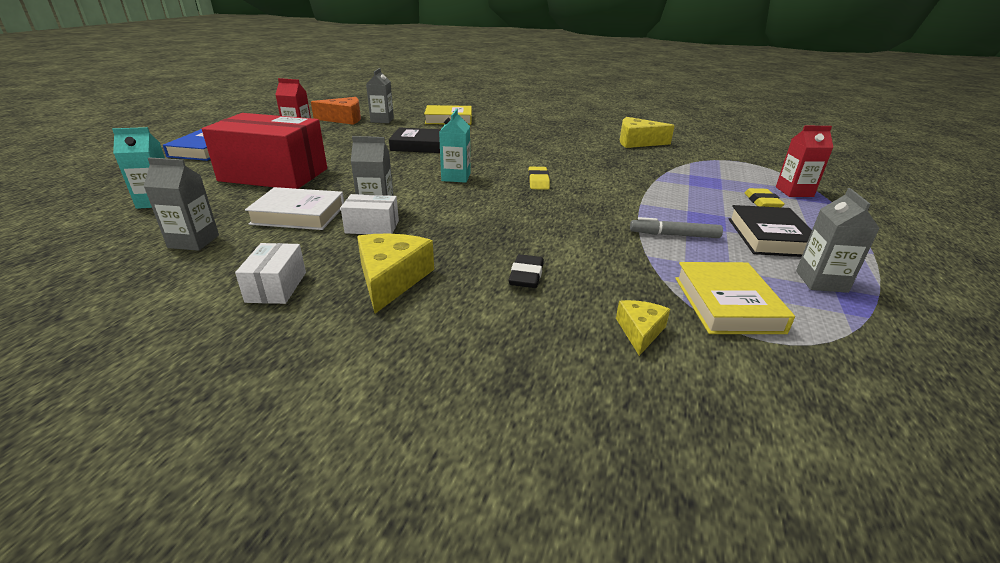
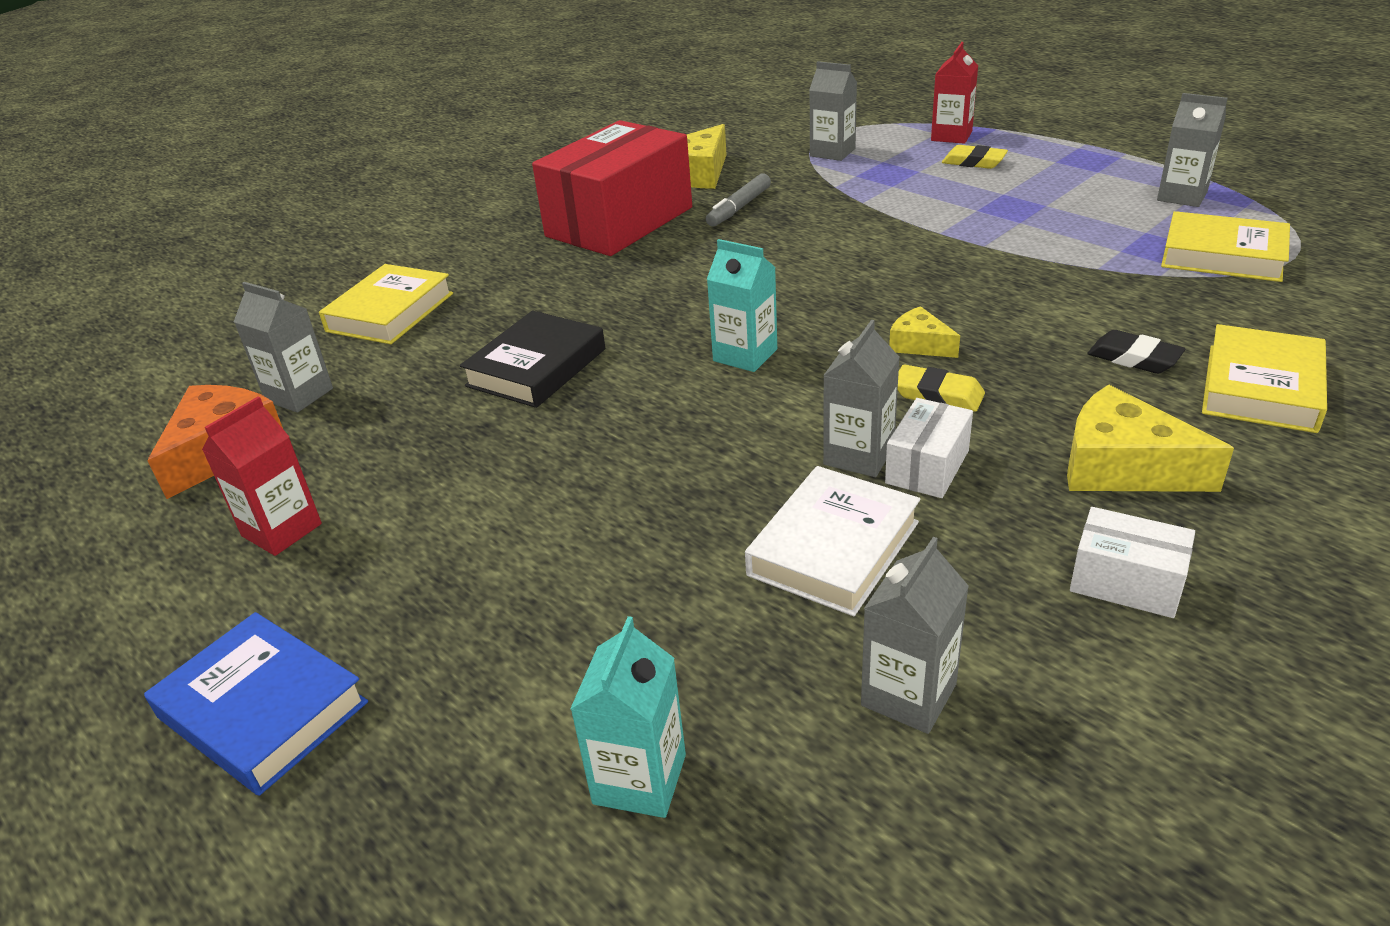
camera: 60 degrees left, 5 degrees up
(274, 175) = (575, 578): red box -> red box (619, 222)
(518, 327) = (1261, 387): none -> yellow book
(538, 181) = (813, 286): yellow eraser -> yellow eraser (938, 394)
(640, 331) = (1275, 316): yellow cheese -> yellow cheese (919, 345)
(674, 235) = (1047, 237): grey marker -> grey marker (739, 208)
(712, 165) = (832, 152): none -> grey carton
(770, 237) = (1072, 188): black book -> none

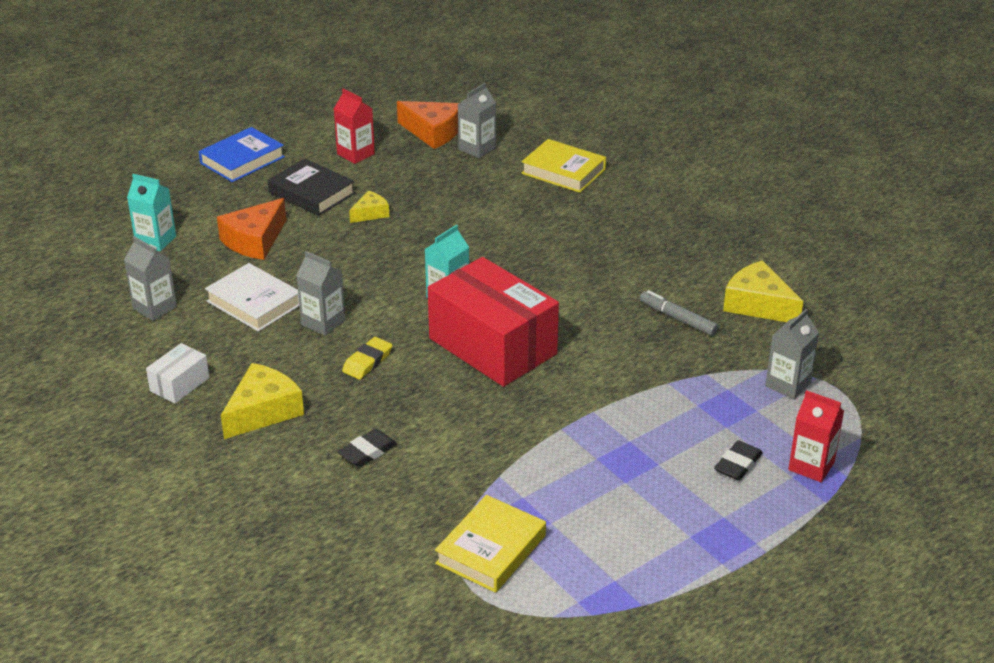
camera: 95 degrees right, 0 degrees up
(536, 367) = (469, 222): black book -> black book (312, 193)
(618, 600) = (255, 240): none -> orange cheese
(619, 222) = (671, 261): red box -> red box (492, 346)
(919, 345) = (427, 366): yellow cheese -> yellow cheese (370, 213)
(927, 467) = (301, 343): white box -> none
(974, 162) = (738, 464): yellow eraser -> black eraser
(1182, 196) = (614, 570): grey carton -> none
(1261, 387) = (307, 494): yellow book -> none

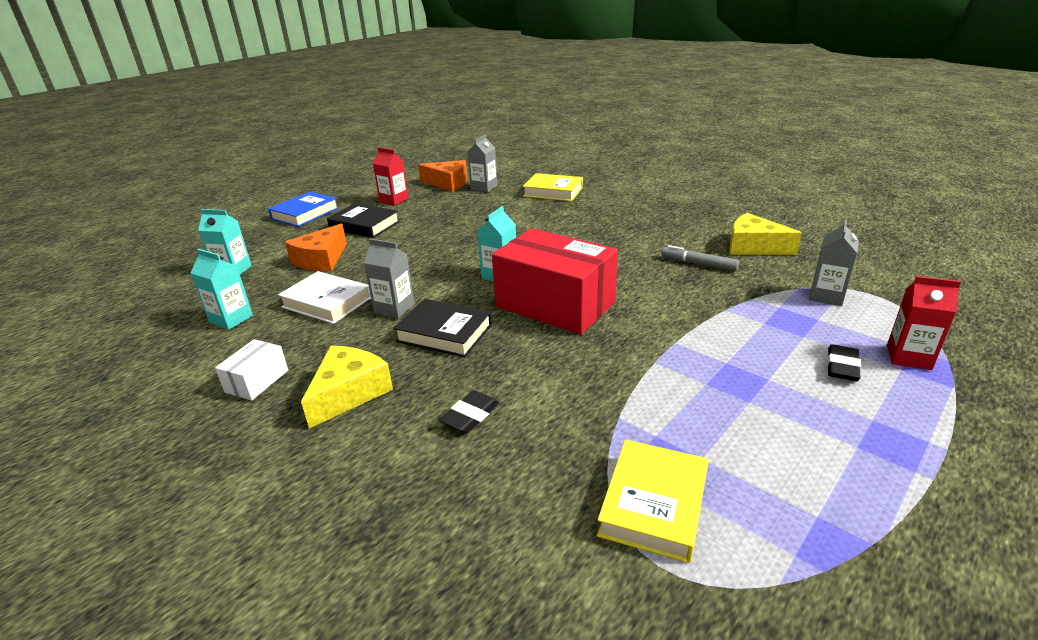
camera: 10 degrees left, 5 degrees down
(155, 308) = (231, 319): grey carton -> turquoise carton
(367, 362) = (444, 333): yellow eraser -> black book
(370, 213) = (415, 231): yellow cheese -> none

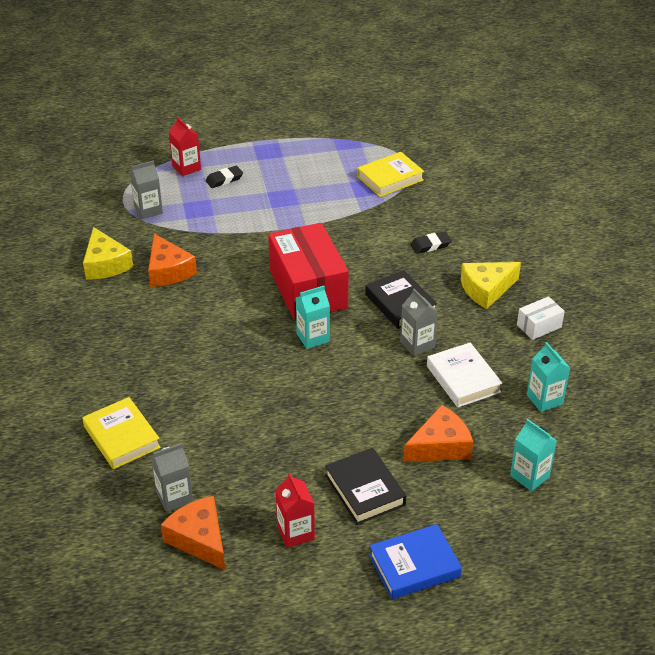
camera: 145 degrees left, 10 degrees up
(698, 264) = (168, 271): grey marker -> orange cheese

